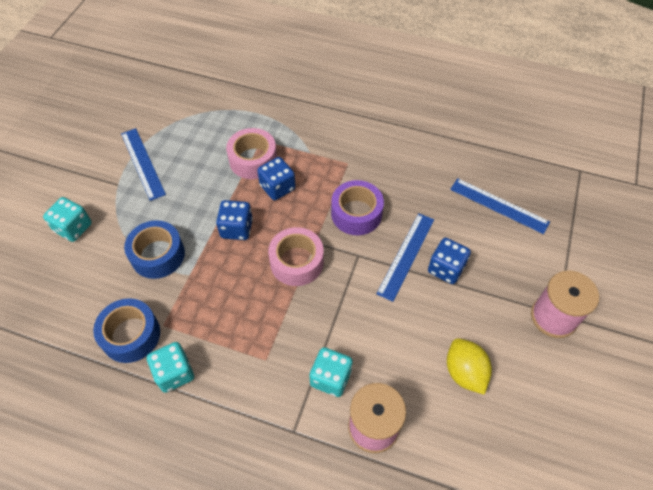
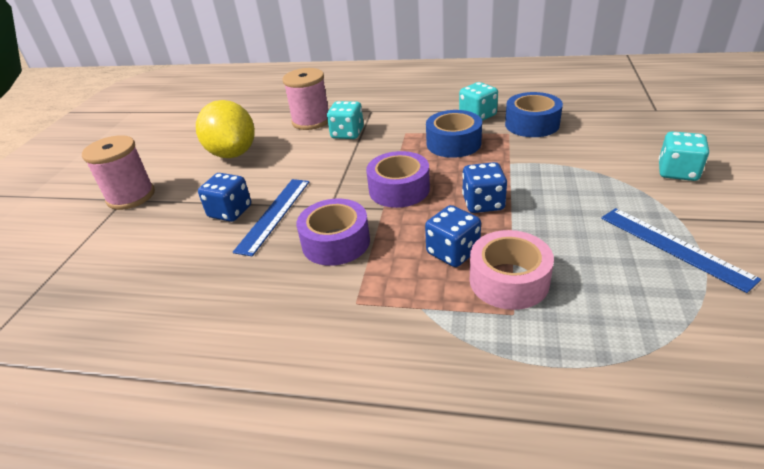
camera: 175 degrees right, 20 degrees down
(158, 255) = (556, 169): blue tape -> blue tape (453, 143)
(297, 262) = (399, 189): pink tape -> purple tape
(464, 372) = (233, 153): yellow lemon -> yellow lemon, size x1.51
(499, 205) = (135, 284): blue ruler -> none

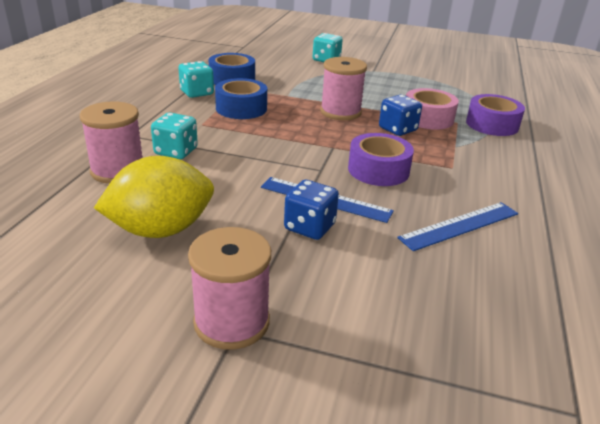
camera: 90 degrees left, 5 degrees down
(399, 189) = (307, 138): purple tape -> purple tape (492, 124)
(483, 203) = (340, 112): blue dice -> pink spool
(674, 247) = (399, 77): blue ruler -> blue ruler (460, 225)

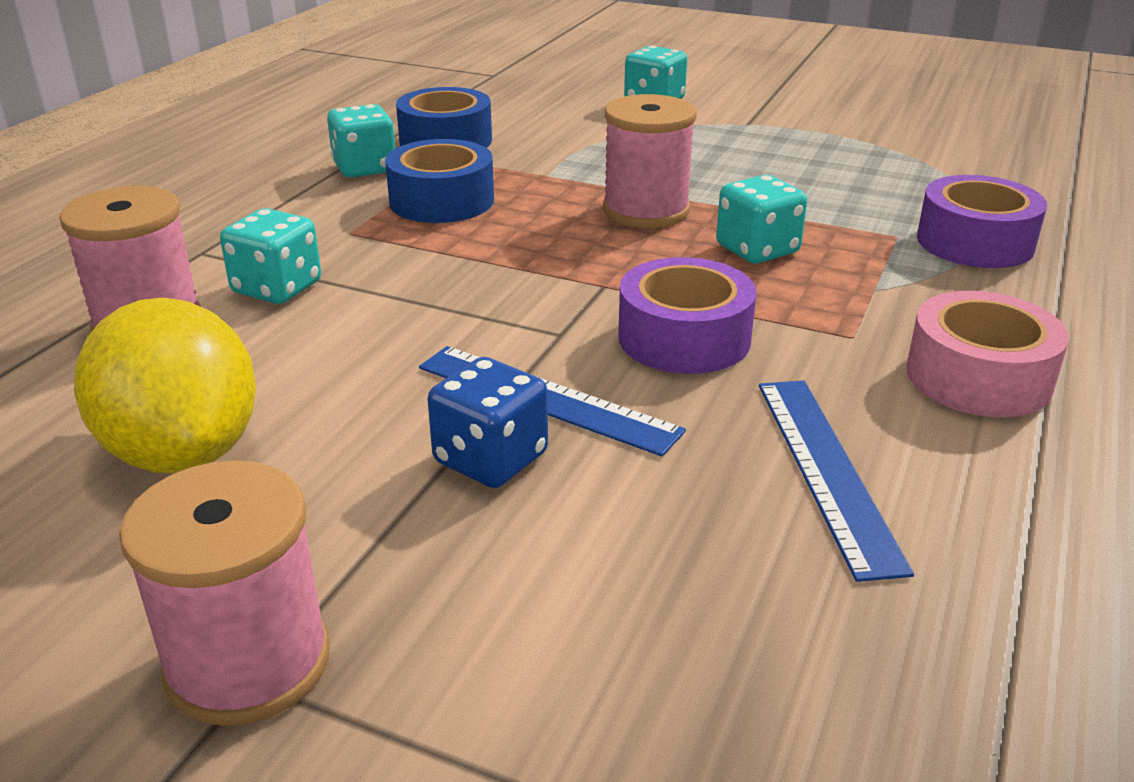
camera: 10 degrees right, 0 degrees up
(161, 230) = (183, 452): yellow lemon -> yellow lemon turned 75 degrees clockwise
(397, 129) = (757, 249): blue dice -> turquoise dice
(428, 118) = (833, 226): pink tape -> pink tape (978, 377)
(460, 225) = (826, 470): blue ruler -> blue ruler turned 75 degrees counterclockwise

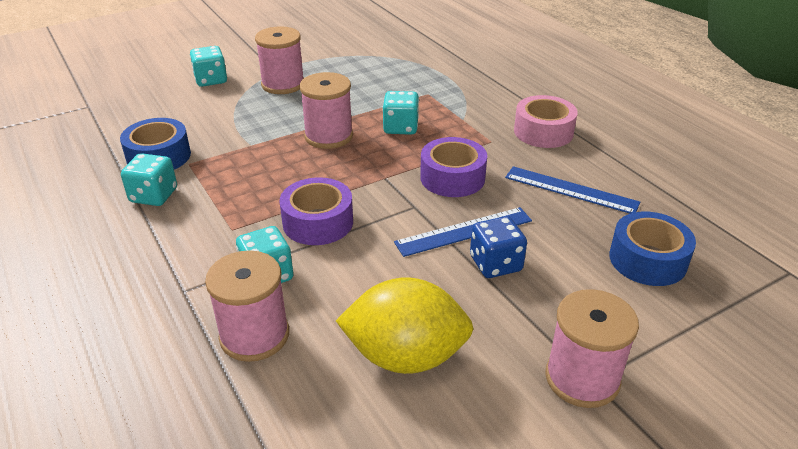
camera: 55 degrees left, 5 degrees up
(442, 201) = (235, 186): blue tape -> blue tape (647, 260)
(722, 139) = (283, 84): none -> pink spool
(975, 242) = (453, 82): purple tape -> purple tape (318, 222)

